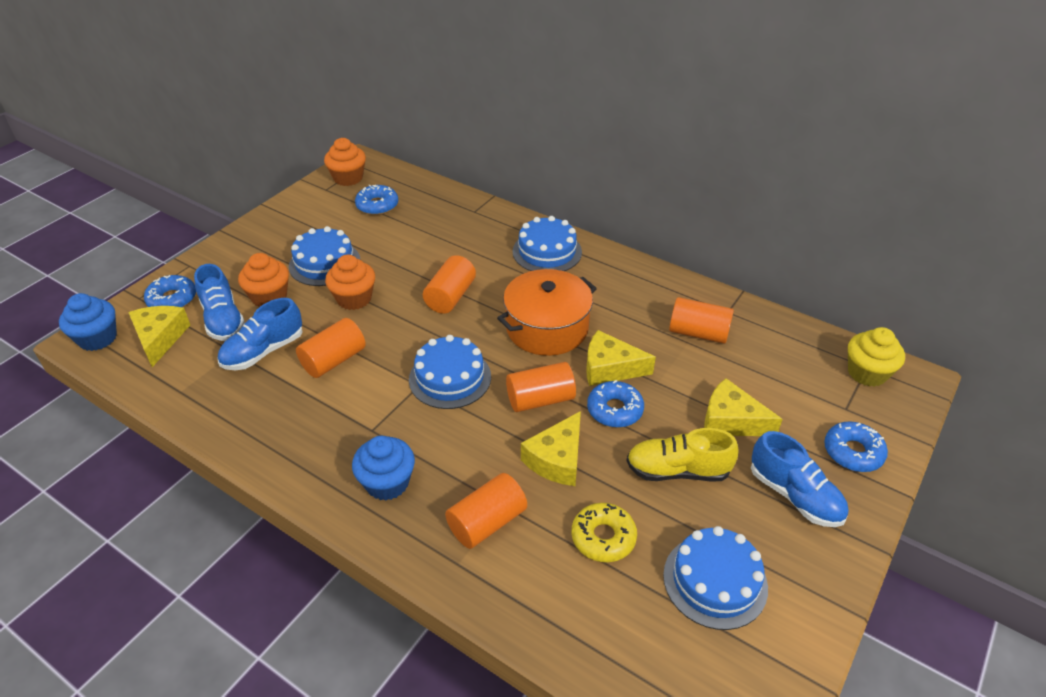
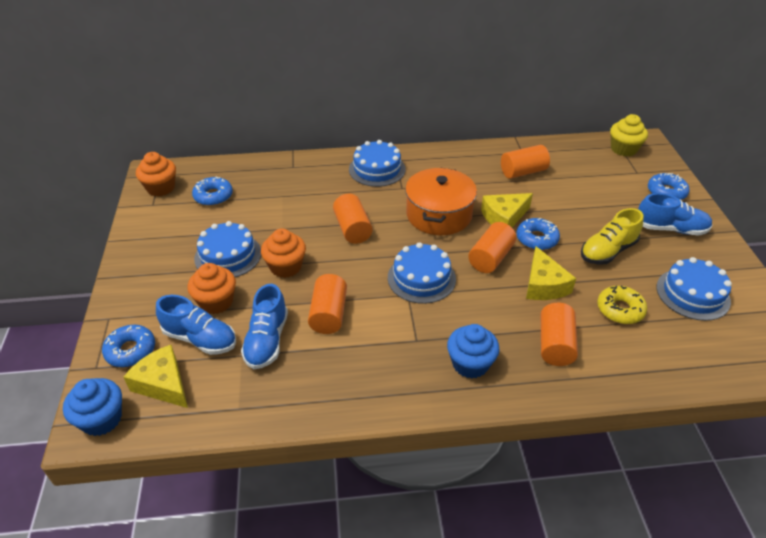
camera: 40 degrees left, 0 degrees up
(731, 421) = (598, 209): yellow cheese -> none

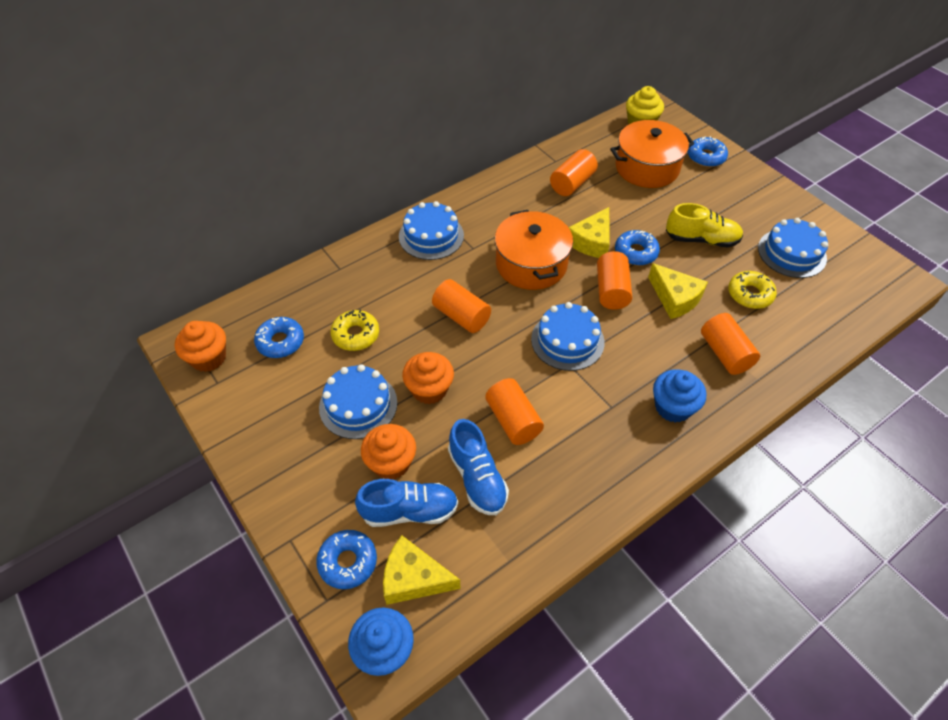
camera: 30 degrees left, 10 degrees up
(266, 211) = (355, 335): none -> yellow donut
(601, 182) = (647, 167): none -> orange pot
(607, 251) = (701, 239): yellow shoe -> yellow shoe turned 105 degrees counterclockwise
(670, 229) = (734, 195): blue shoe -> none

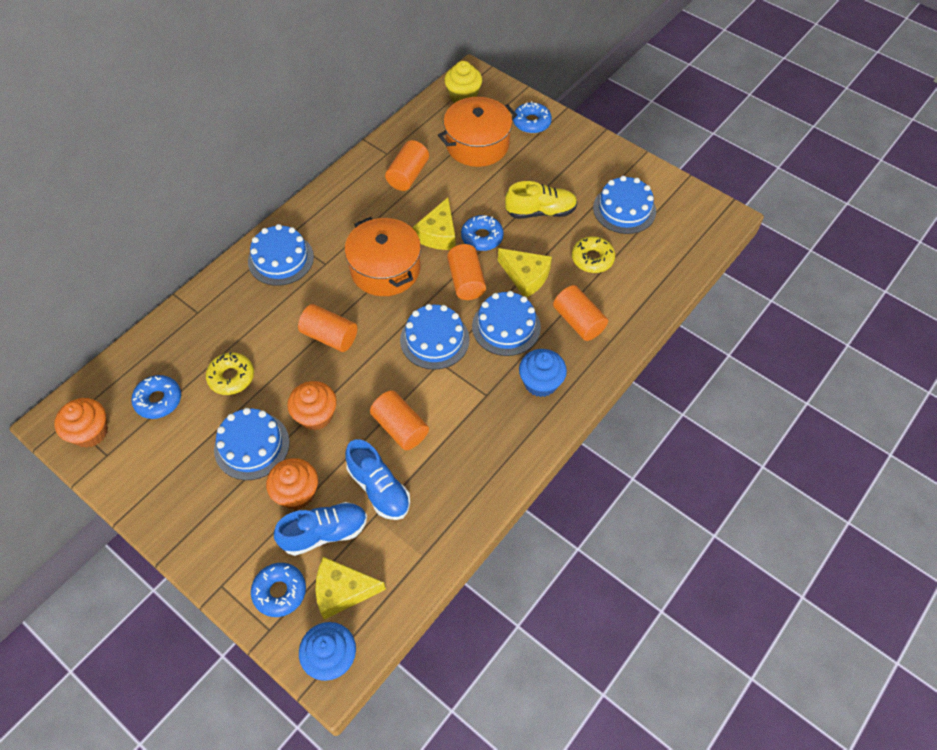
camera: 15 degrees left, 5 degrees up
(645, 343) = (506, 326): none -> blue cake

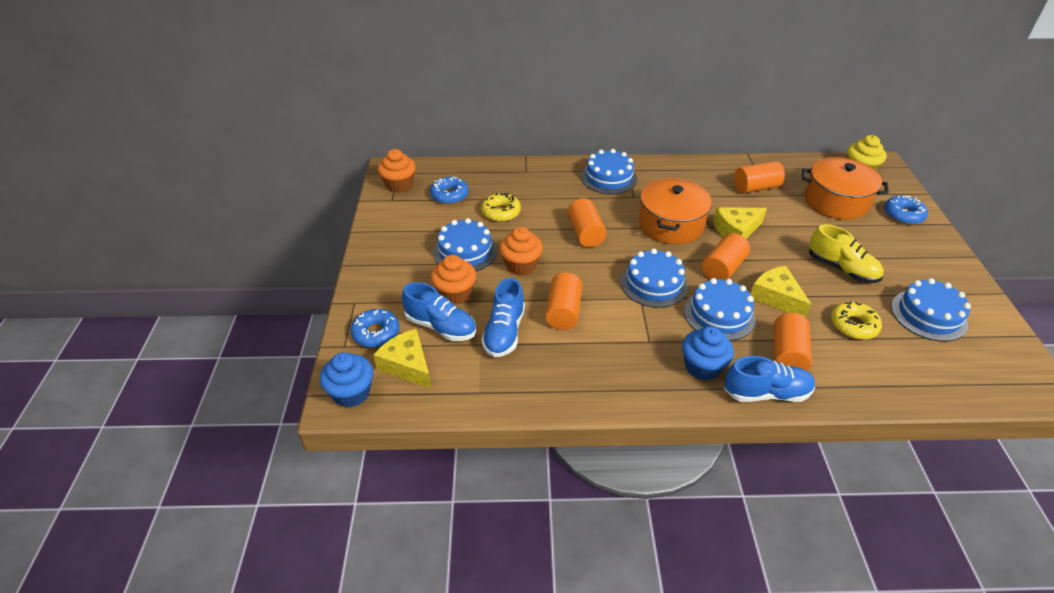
camera: 50 degrees right, 15 degrees down
(482, 237) = (769, 253): blue donut -> none
(525, 276) = (776, 297): yellow cheese -> yellow cheese turned 150 degrees clockwise
(596, 366) = (766, 393): none -> blue shoe

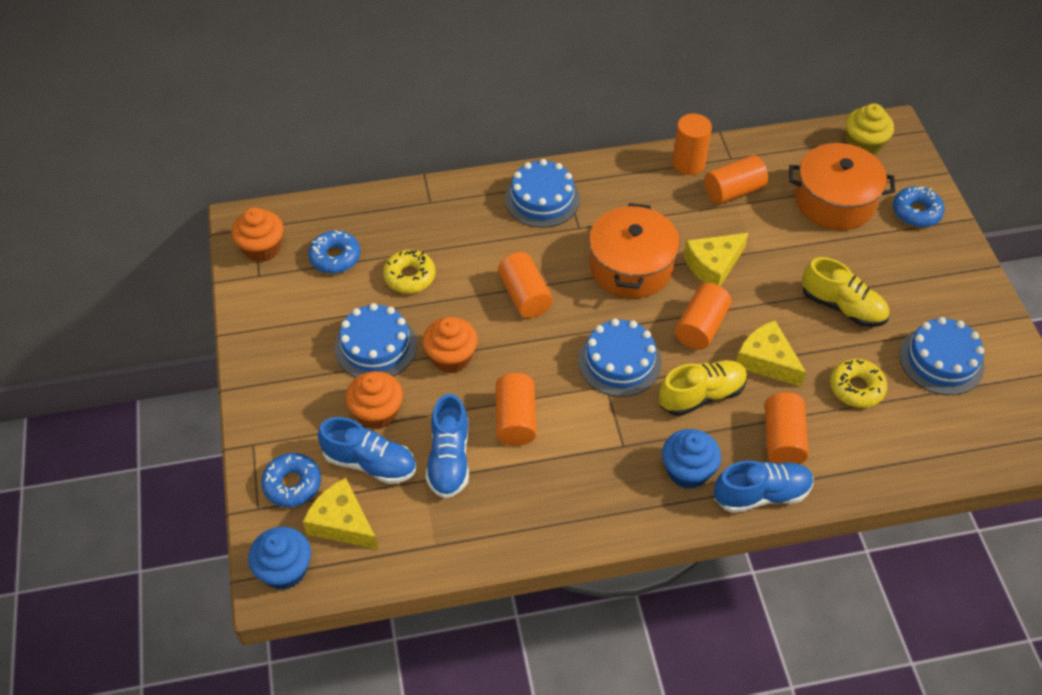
camera: 10 degrees left, 10 degrees up
(719, 314) = (701, 395): blue cake -> yellow shoe
(722, 168) = (688, 163): none -> orange cylinder

